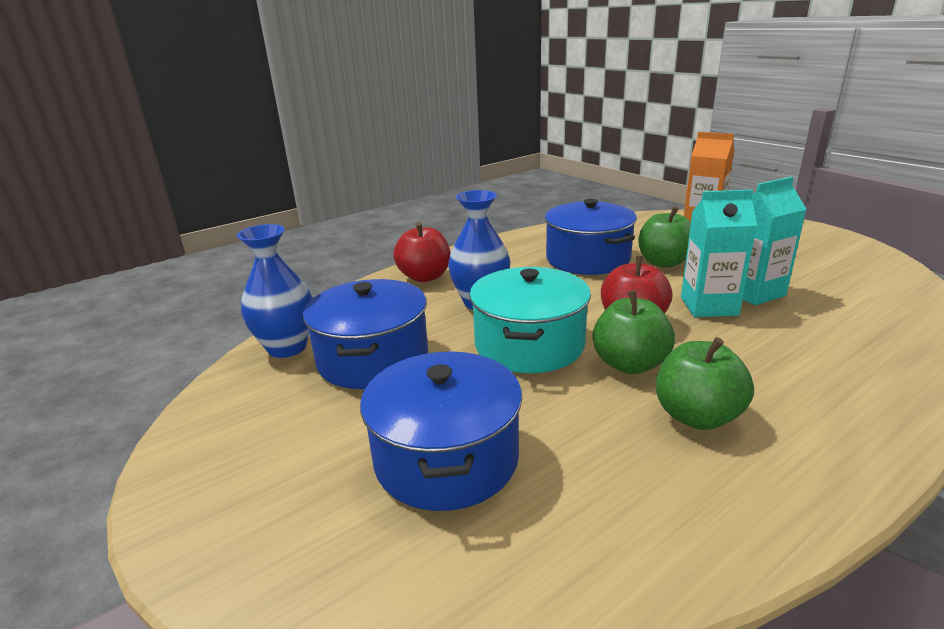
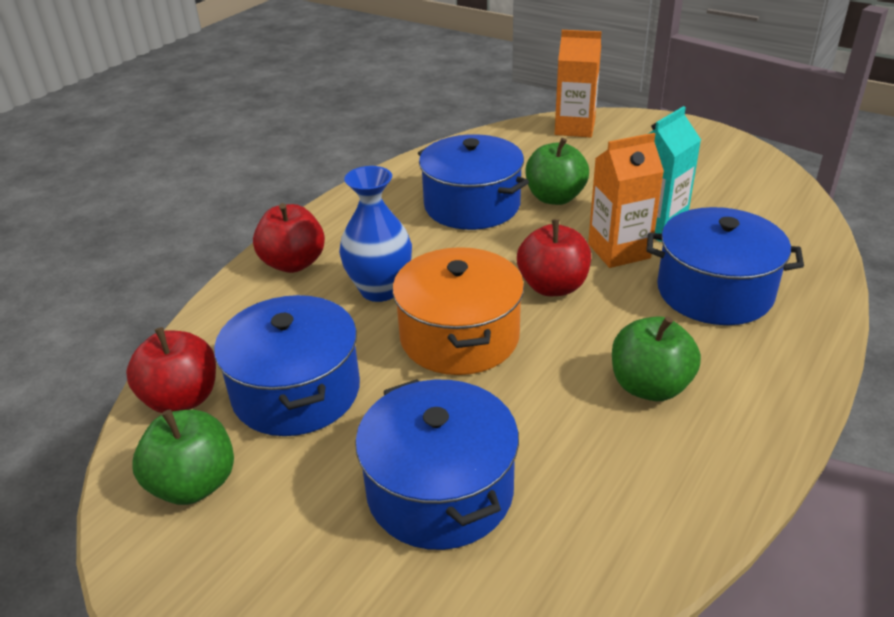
camera: 20 degrees left, 10 degrees up
(287, 347) = (182, 399): blue vase -> red apple
(529, 345) = (459, 337): turquoise pot -> orange pot
(629, 364) = (569, 340): green apple -> green apple (194, 484)
(709, 306) = (619, 251): turquoise carton -> orange carton
(798, 350) = (714, 291): none -> blue pot

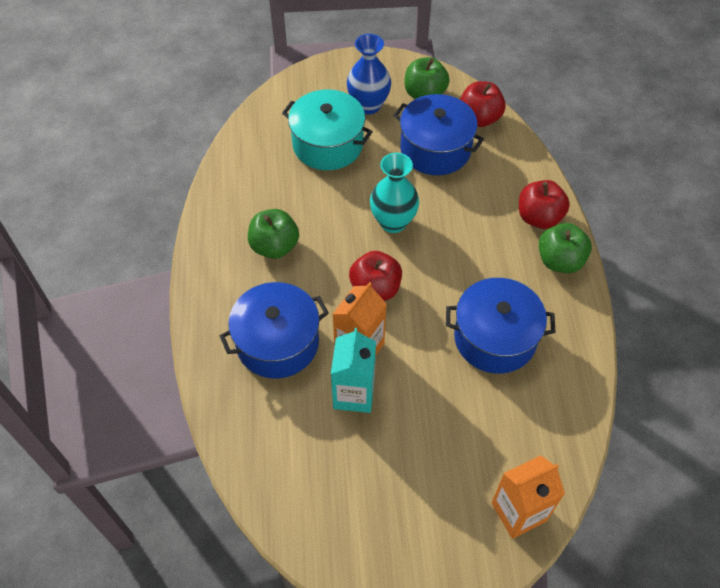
camera: 140 degrees right, 20 degrees up
(380, 290) = (468, 228): blue vase -> blue vase (368, 105)
(440, 490) = (328, 144): blue pot -> turquoise pot
(459, 337) = (393, 222): orange pot -> turquoise vase
(555, 198) = (447, 384): green apple -> green apple (560, 261)

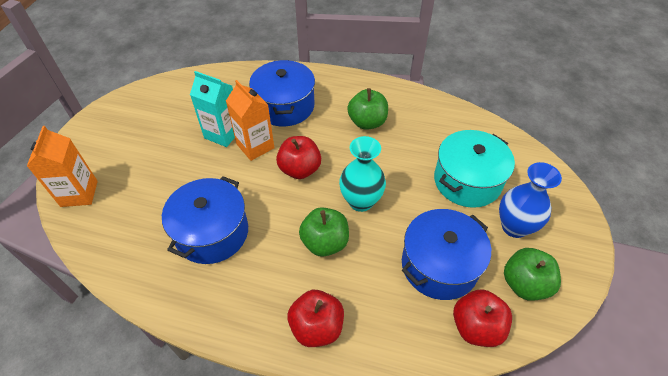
camera: 110 degrees right, 5 degrees down
(560, 261) = (257, 322): green apple -> green apple (325, 242)

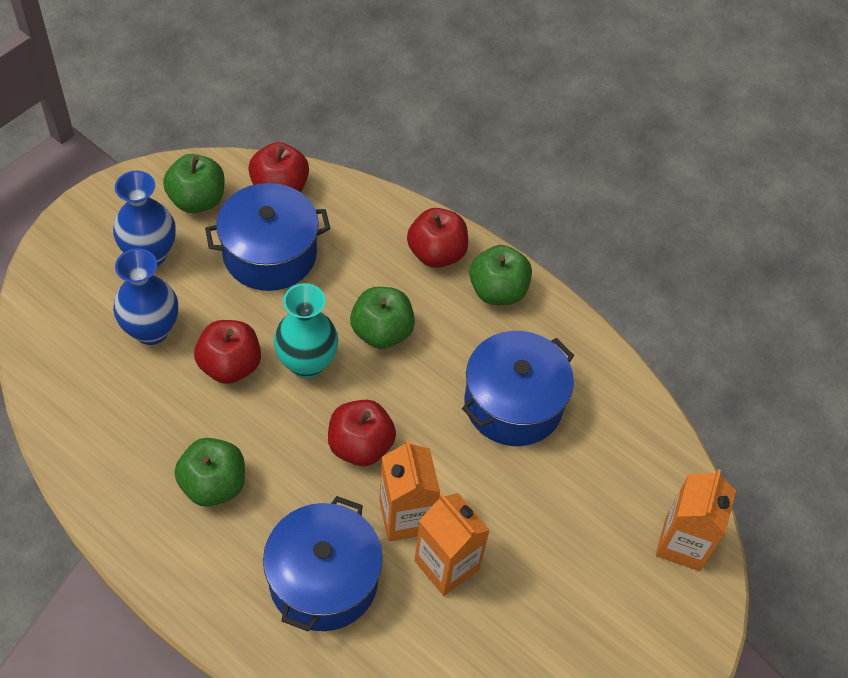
camera: 160 degrees left, 5 degrees up
(223, 134) = (447, 565): turquoise carton -> orange carton
(253, 315) = (497, 291): none -> green apple
(405, 181) = (230, 365): none -> red apple
(467, 181) = (151, 330): turquoise pot -> blue vase

